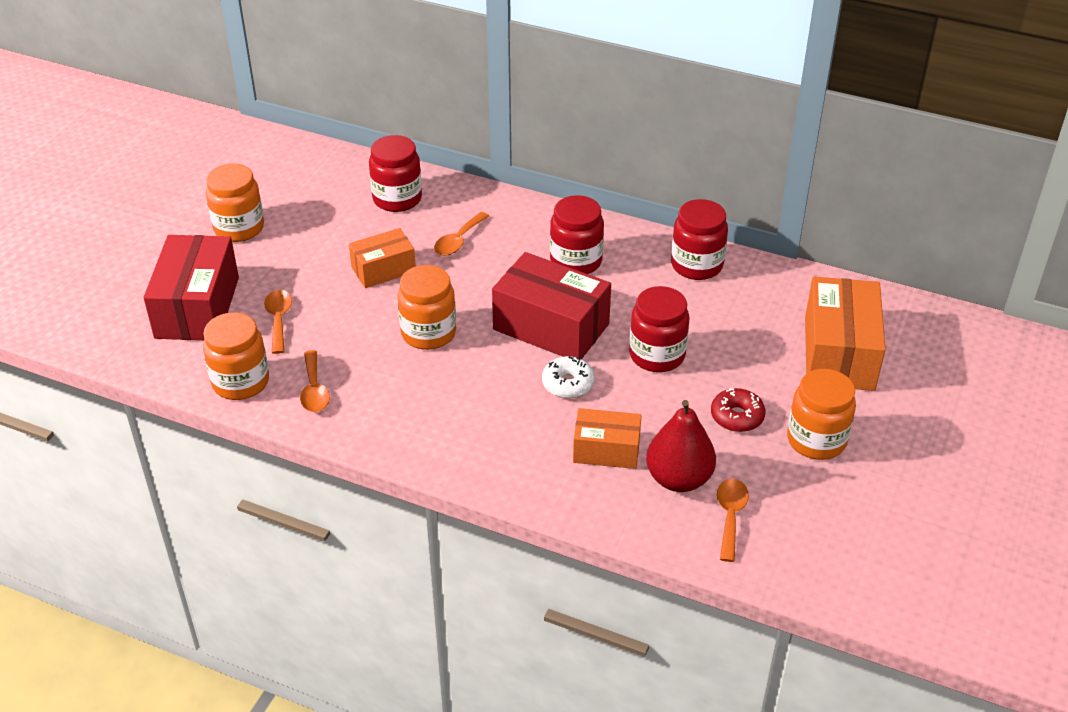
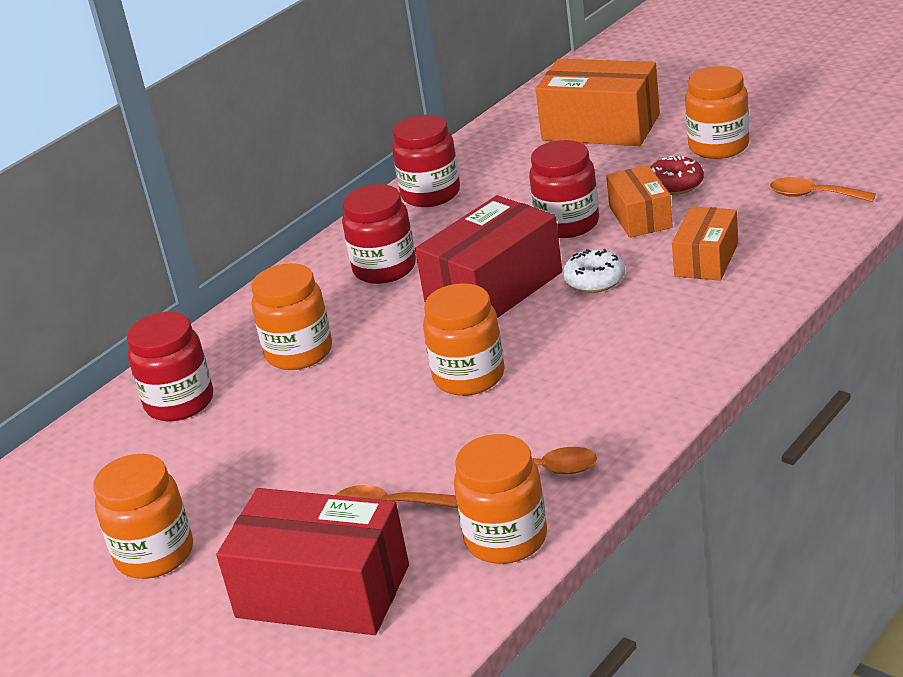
camera: 70 degrees left, 10 degrees down
(383, 269) = (325, 414): orange box -> orange box (640, 217)
(458, 241) = (299, 352): orange spoon -> orange jar
(678, 479) = (757, 220): red pear -> none

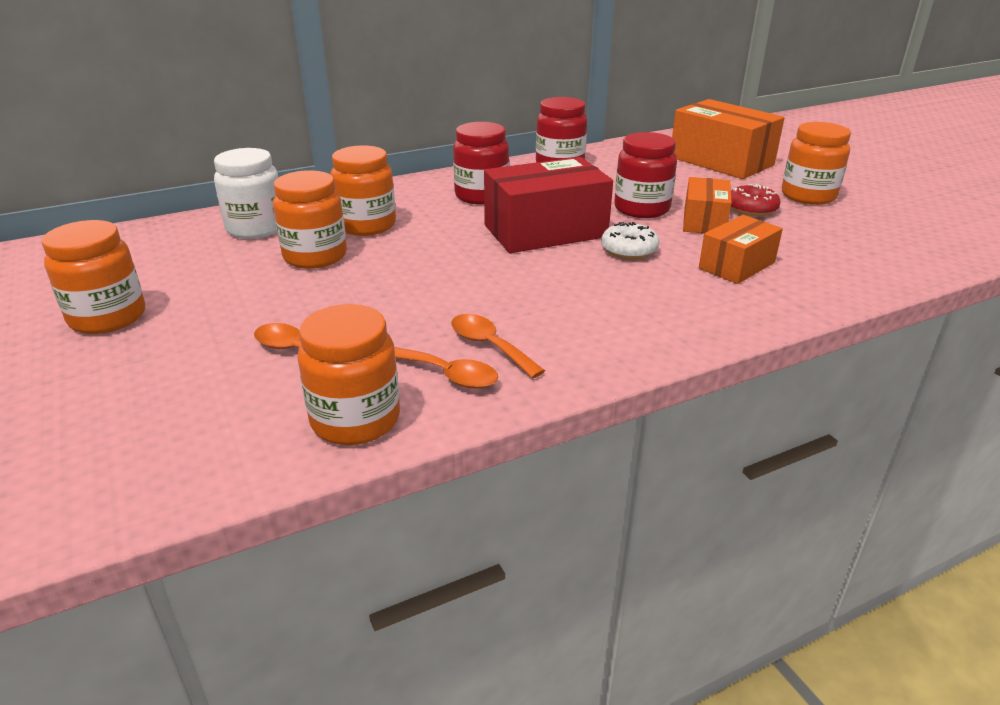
camera: 20 degrees right, 0 degrees up
(179, 402) = (256, 228): red jar -> white jar
(322, 591) = (171, 397): red box -> none
(469, 377) = (464, 282): orange jar -> orange jar (315, 256)
(813, 195) = (871, 249): orange spoon -> orange spoon (489, 346)

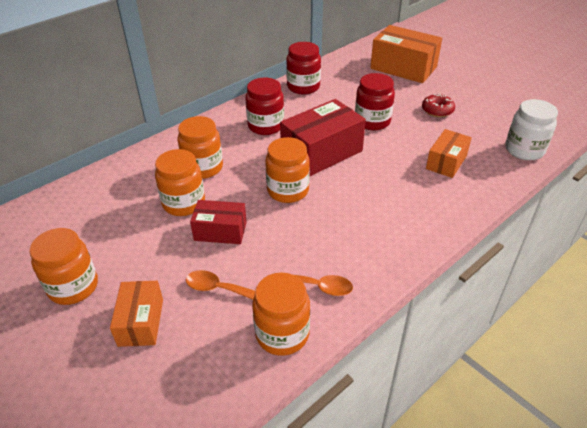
camera: 15 degrees left, 10 degrees up
(256, 228) = (128, 184): white jar -> white jar (524, 150)
(344, 291) = (220, 231): none -> red box
(489, 346) = (332, 258): orange spoon -> none
(629, 250) = (379, 160): white donut -> none
(704, 221) = (413, 126): orange box -> orange box (141, 322)
(808, 196) = (466, 93): orange jar -> orange jar (288, 190)

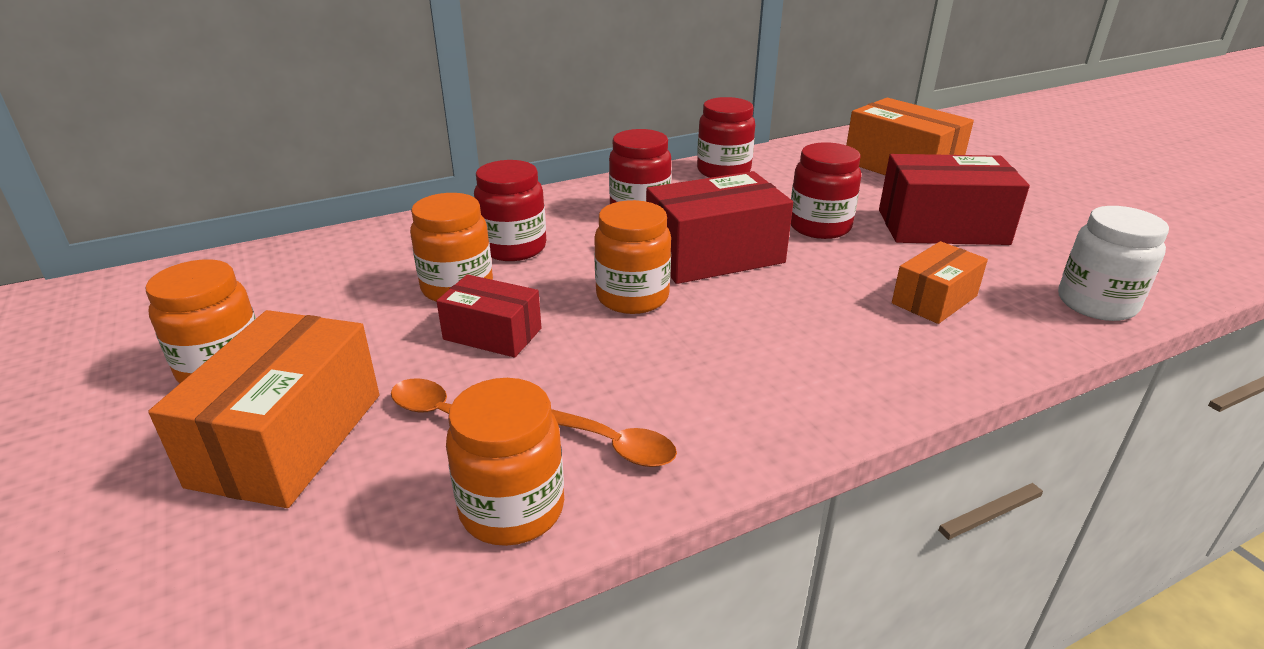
camera: 15 degrees right, 10 degrees down
(141, 322) = (288, 438): orange box -> orange box, size x1.70
(203, 168) = (513, 248): orange jar -> red jar
(437, 110) = (942, 227): red donut -> red box

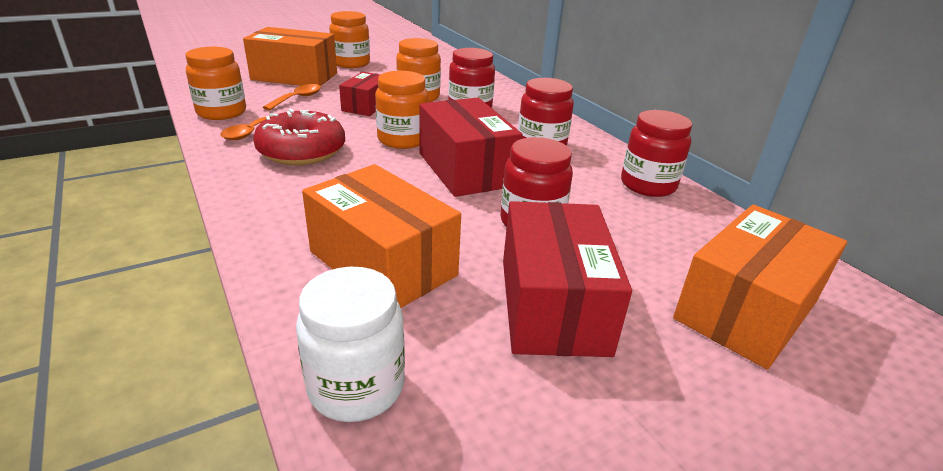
camera: 85 degrees right, 0 degrees up
(688, 379) = (302, 151): none -> red donut
(934, 299) = (383, 263): orange box -> orange box, size x1.70

